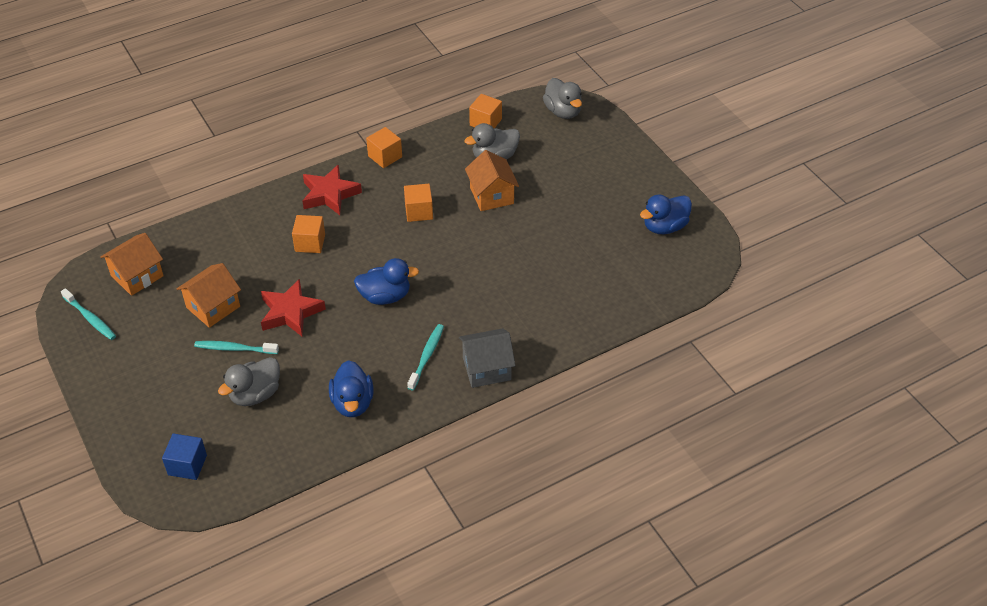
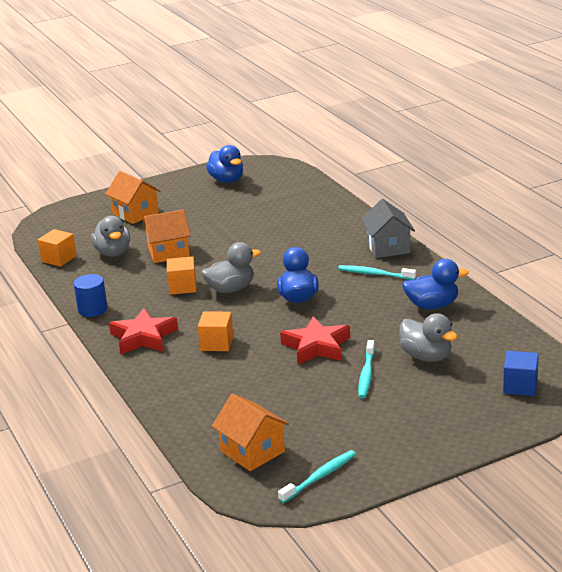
camera: 85 degrees left, 20 degrees down
(213, 307) = (306, 394): orange house -> orange house (135, 213)
(385, 156) = (92, 309): orange cube -> blue cylinder
(563, 111) = (58, 222): grey duck -> grey duck (231, 289)

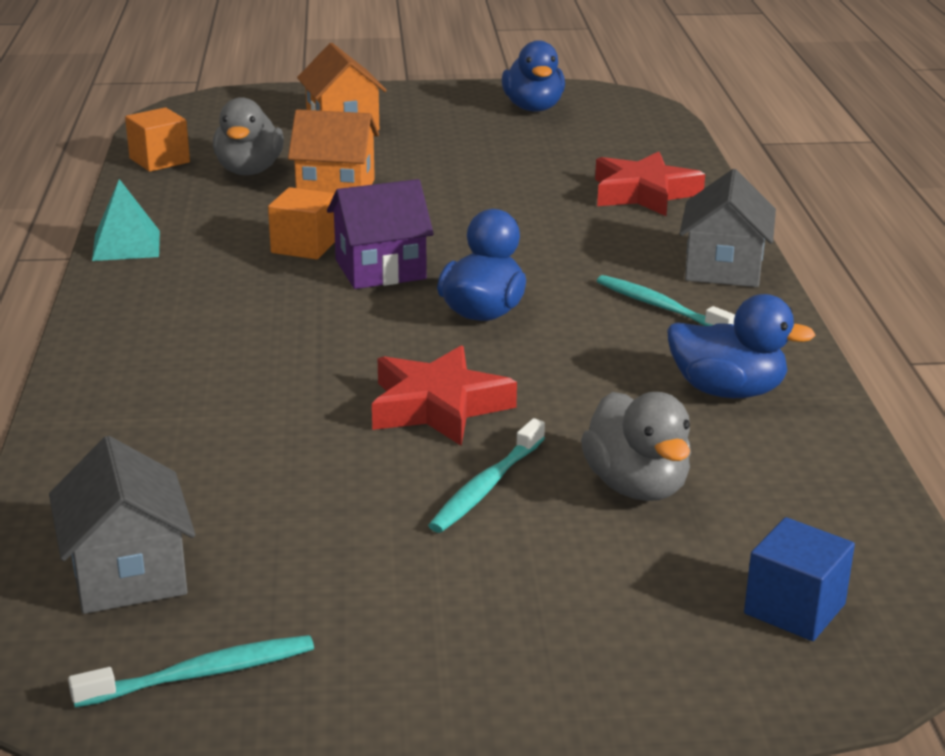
camera: 20 degrees right, 0 degrees up
(92, 309) = (126, 245): blue cylinder -> turquoise pyramid
(143, 337) = (157, 309): red star -> red star (644, 193)
(217, 343) = (267, 352): orange cube -> none
(231, 289) = (380, 269): grey duck -> purple house
(252, 451) = (128, 574): orange house -> grey house

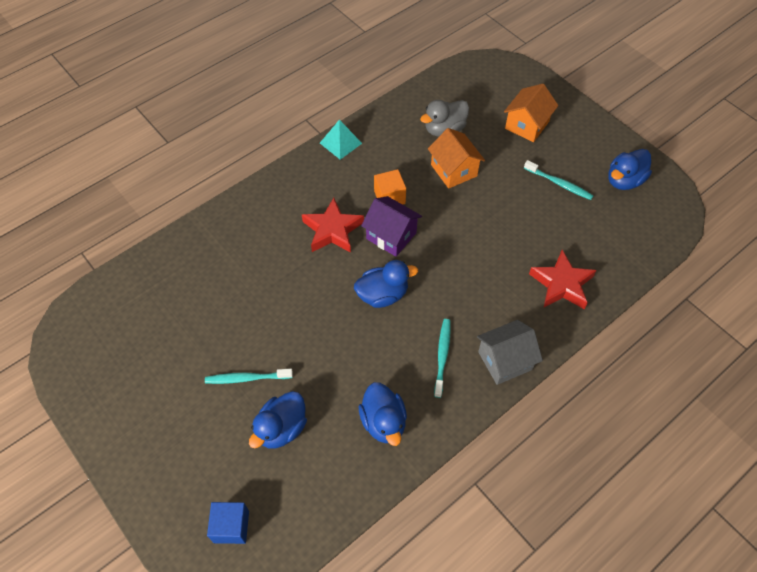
camera: 55 degrees right, 30 degrees up
(128, 574) = (126, 309): grey house -> none
(159, 160) = (425, 95): orange cube -> none
(201, 674) = (88, 366): turquoise toothbrush -> turquoise toothbrush (559, 184)
(438, 406) = (293, 327): red star -> red star (332, 230)
(637, 486) = (281, 428): grey duck -> blue duck

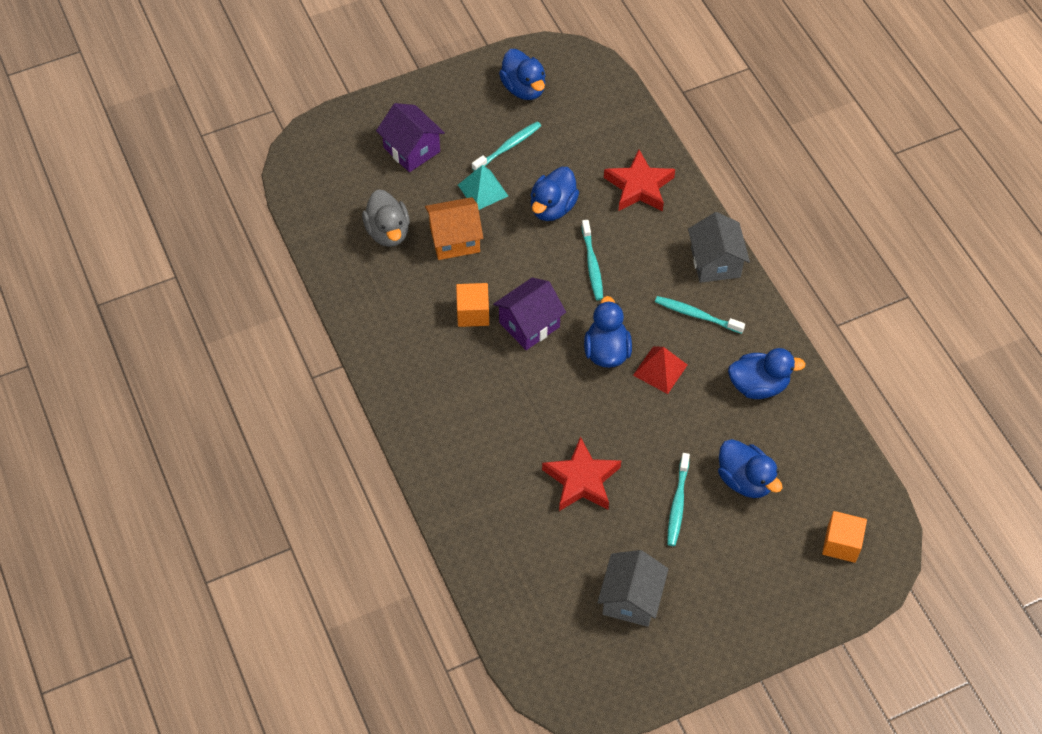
camera: 75 degrees left, 0 degrees up
(152, 360) = (631, 599): none -> grey house
(231, 526) = (841, 544): blue cube -> orange cube
(332, 230) = (502, 381): red star -> red star (581, 480)
(340, 143) = (370, 345): turquoise pyramid -> turquoise pyramid (483, 190)
(376, 338) = (660, 370): none -> red pyramid
(465, 266) = (592, 265): none -> turquoise toothbrush
(512, 226) = (552, 207): none -> blue duck
(527, 125) = (411, 150): orange house -> purple house

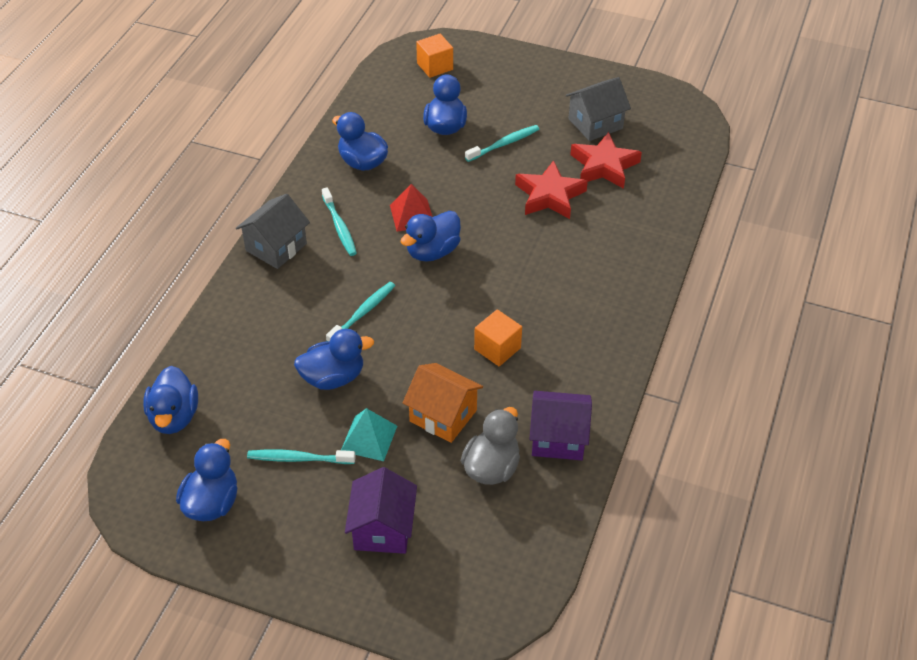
camera: 135 degrees left, 10 degrees down
(529, 324) = (464, 309): purple house -> purple house (558, 438)
(612, 111) = (174, 417): none -> blue duck
(639, 186) = (246, 339): red star -> red star (604, 166)

